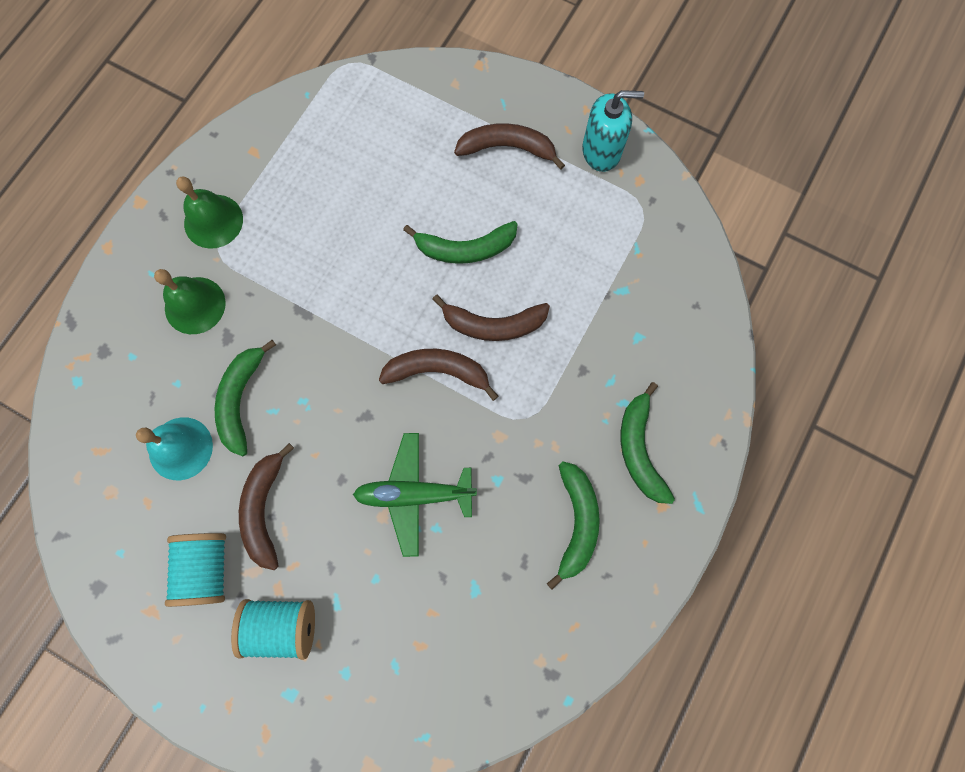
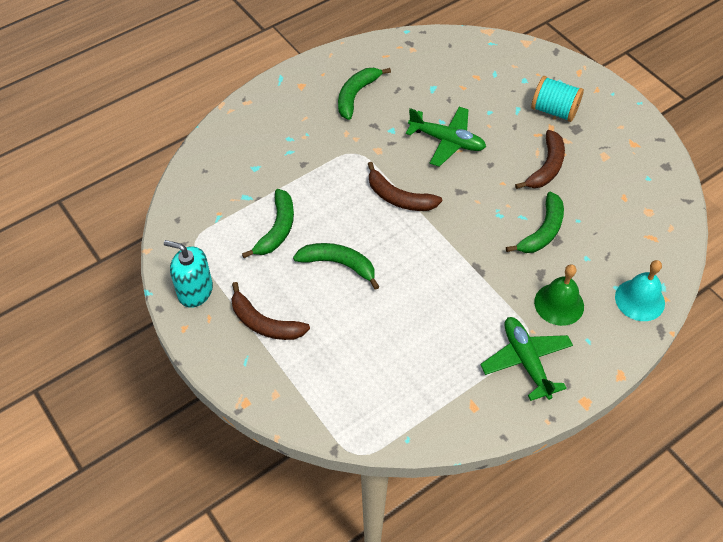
camera: 155 degrees left, 20 degrees down
(180, 448) = (593, 218): turquoise bell -> turquoise bell (639, 300)
(206, 568) = (593, 151): turquoise spool -> none
(213, 221) = (526, 361): green bell -> green plane
(493, 325) = (346, 210): brown banana -> none
(639, 449) = (296, 114): green banana -> green banana (277, 229)

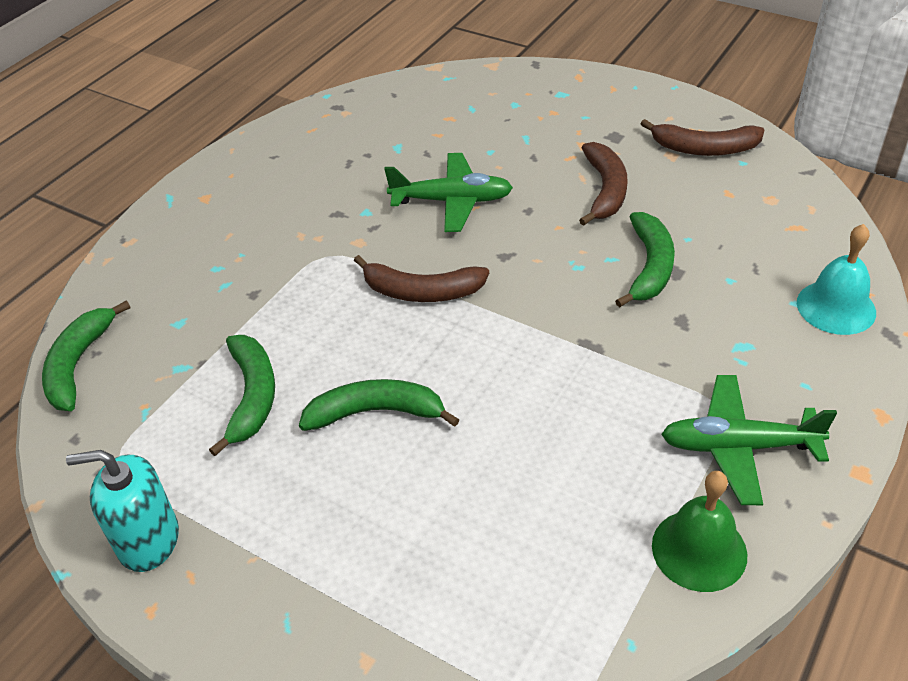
camera: 20 degrees left, 10 degrees down
(264, 323) = (293, 547): brown banana -> brown banana (704, 148)
(356, 95) = (292, 186): green banana -> green banana (78, 364)
(526, 361) = (738, 447): green plane -> green plane turned 45 degrees counterclockwise
(554, 110) = (574, 125): turquoise spool -> none
(559, 304) = (733, 351): green bell -> green bell (699, 550)

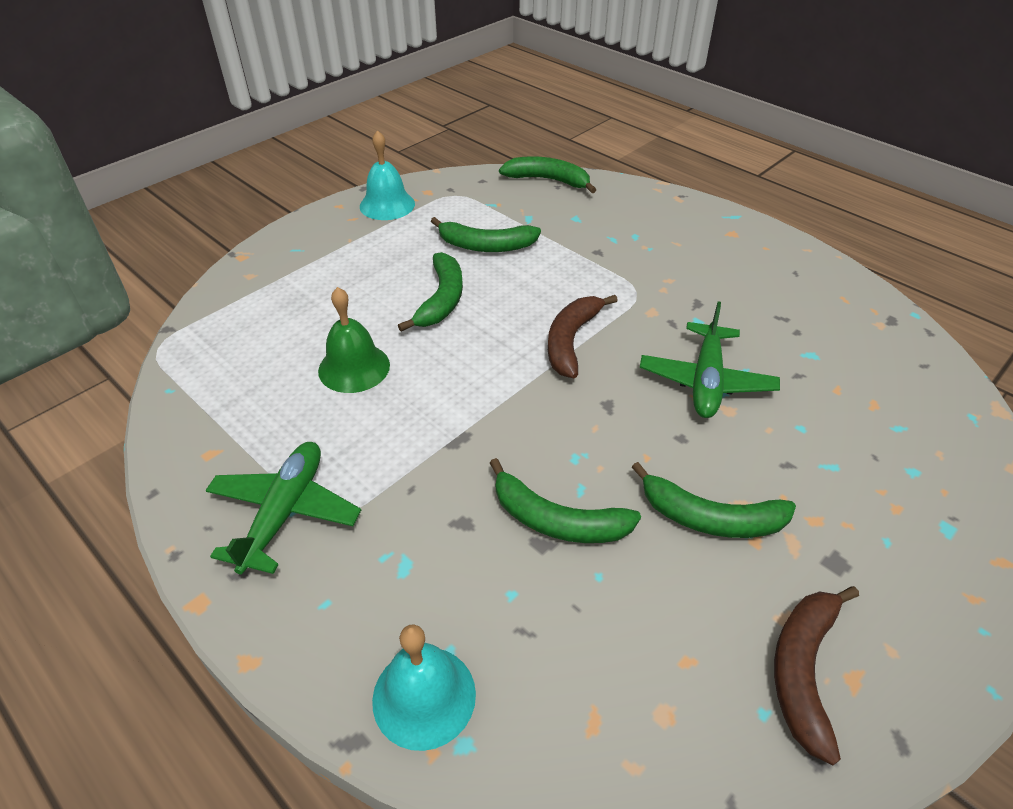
camera: 100 degrees right, 0 degrees up
(148, 540) = (387, 205): turquoise soap dispenser -> turquoise bell
(605, 190) = (710, 518): brown banana -> green banana
(699, 550) = (208, 449): green bell -> green bell (354, 367)

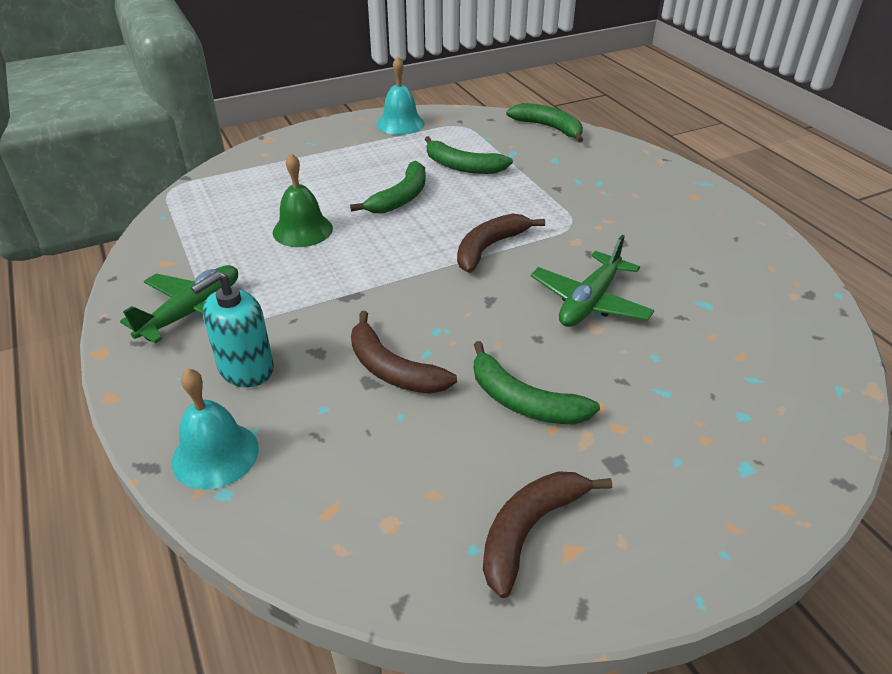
camera: 20 degrees right, 5 degrees down
(393, 570) = (246, 369): none -> turquoise soap dispenser
(557, 520) = (392, 369): green banana -> brown banana

